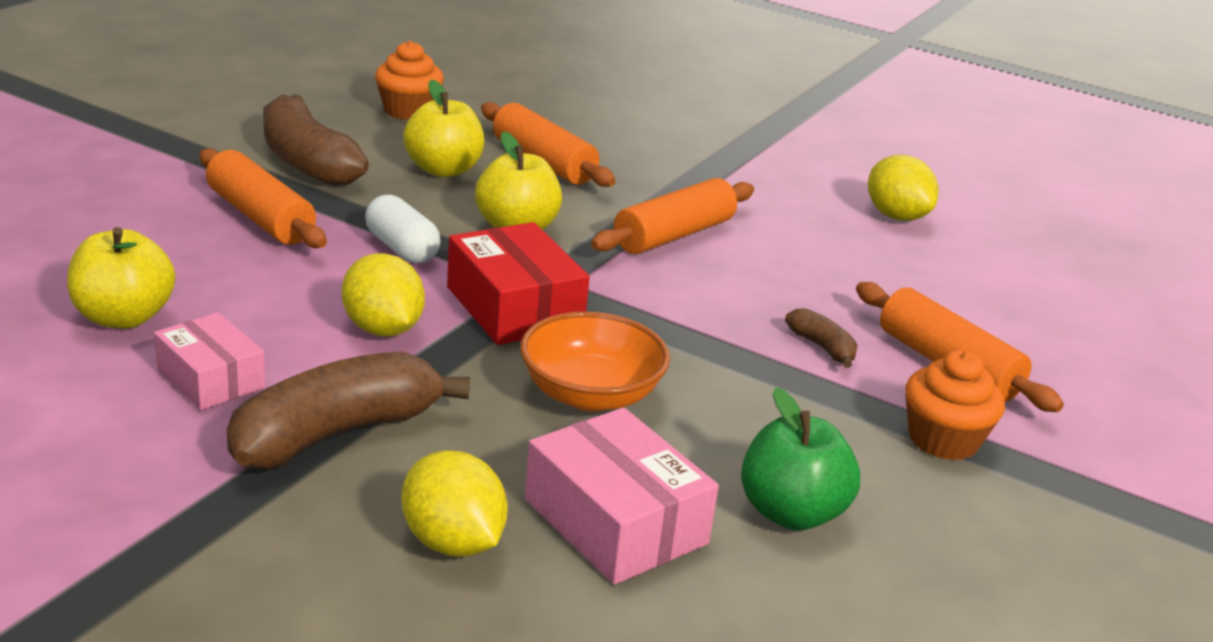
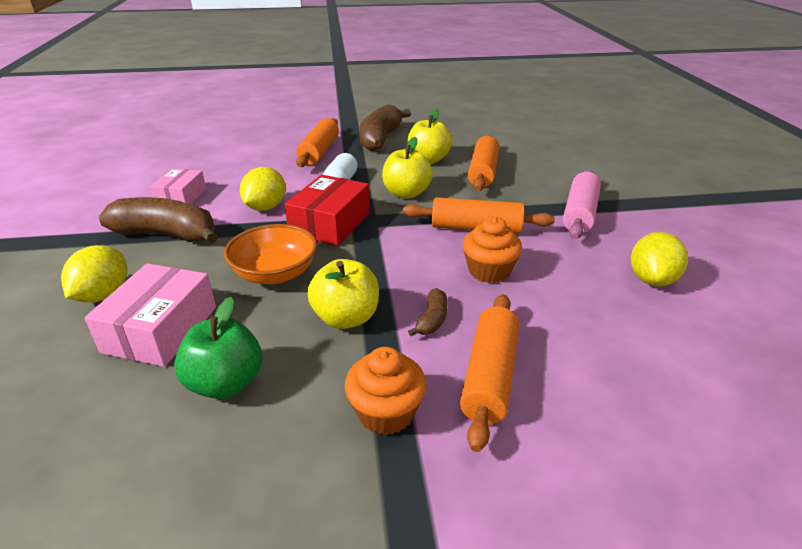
camera: 55 degrees right, 5 degrees up
(123, 317) = (206, 166): yellow apple -> yellow apple (346, 318)
(408, 110) = (466, 133): orange cupcake -> orange cupcake (489, 271)
(731, 174) = (580, 214): none -> pink rolling pin

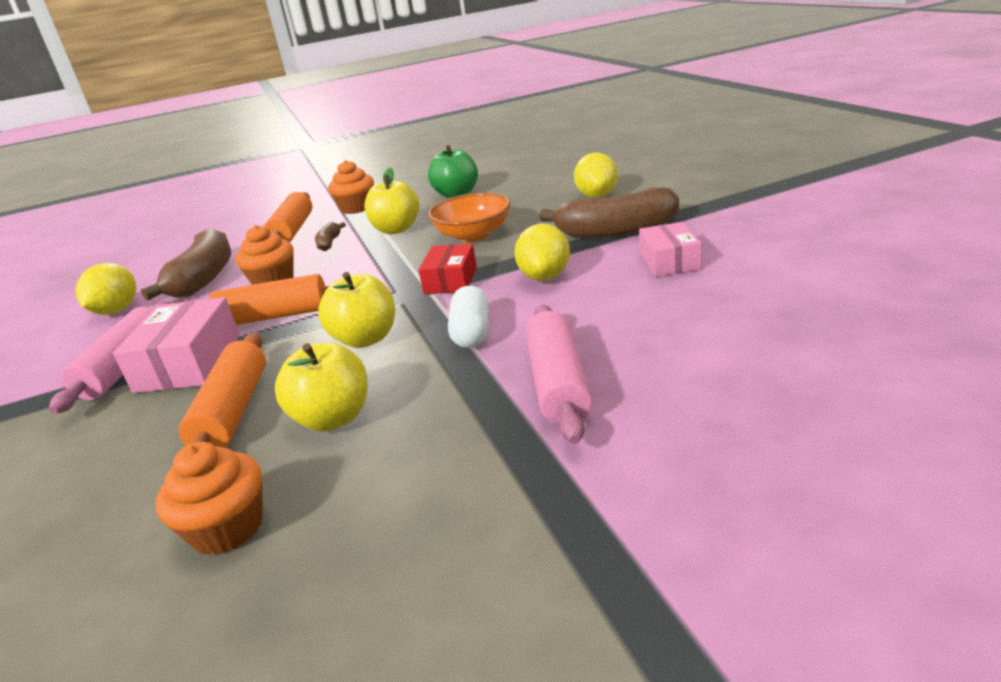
camera: 170 degrees right, 5 degrees down
(160, 329) = (526, 196): pink box -> pink box (189, 363)
(319, 152) = (558, 384): orange rolling pin -> pink rolling pin
(330, 223) = (450, 280): red box -> red box, size x0.66
(380, 138) = (450, 460): brown banana -> brown banana (204, 278)
(468, 137) = (227, 528): none -> orange cupcake

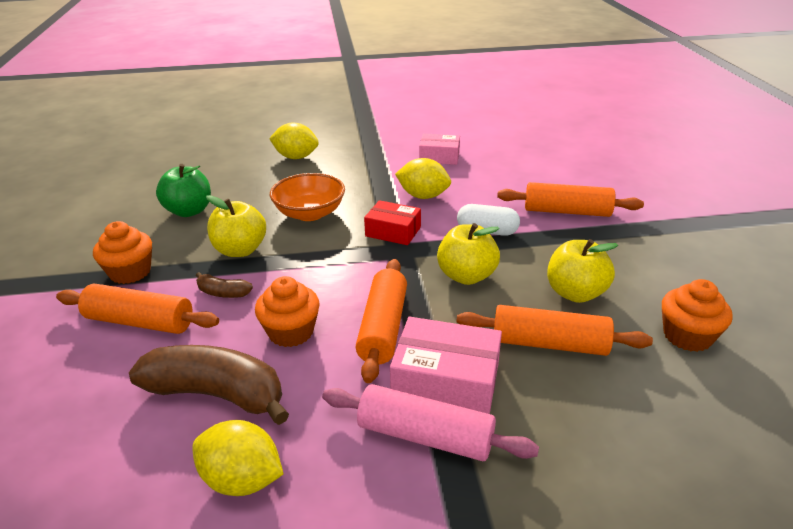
camera: 80 degrees left, 5 degrees up
(558, 384) = (567, 211): pink rolling pin -> orange rolling pin
(616, 231) = (374, 163): brown banana -> none

